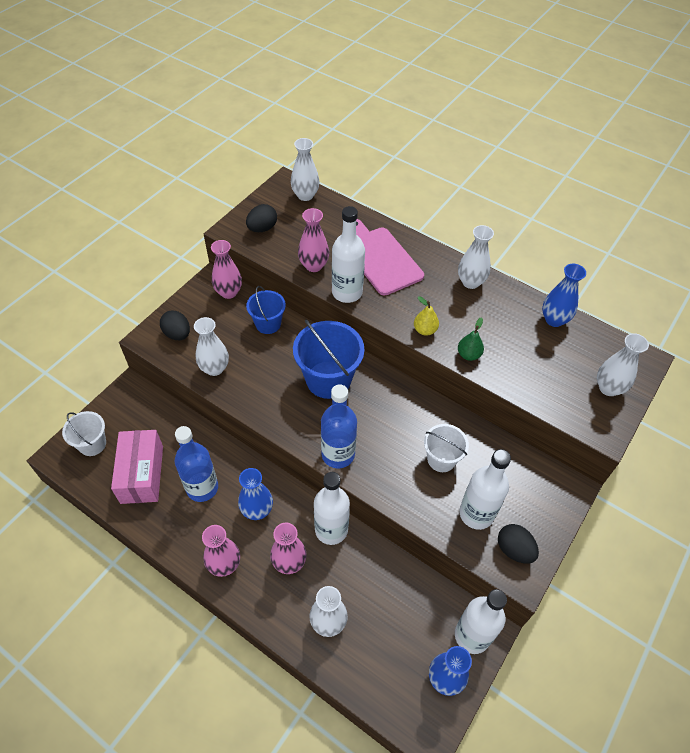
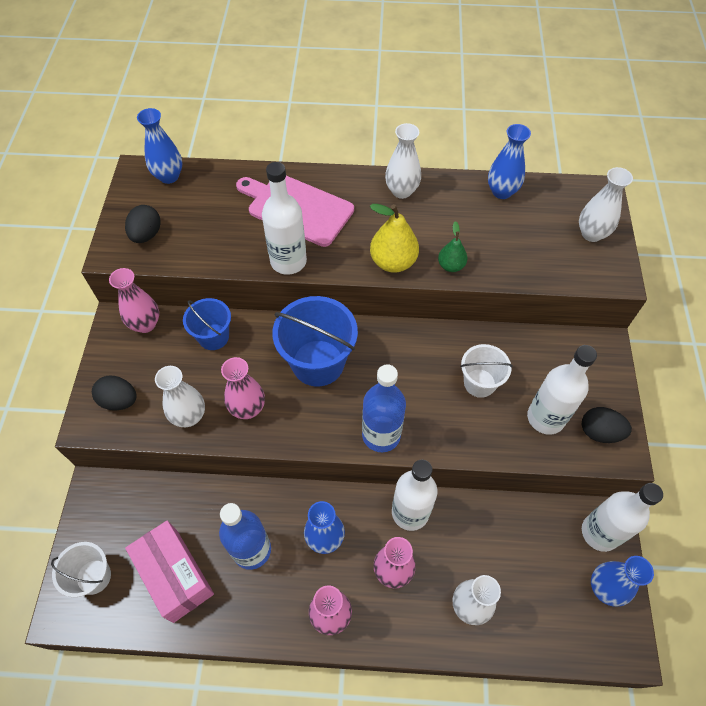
camera: 30 degrees left, 5 degrees up
(305, 195) = (169, 176): white vase -> blue vase
(313, 266) = (233, 249): pink vase -> pink vase (248, 408)
(425, 330) = (393, 262): yellow pear -> yellow pear, size x1.68

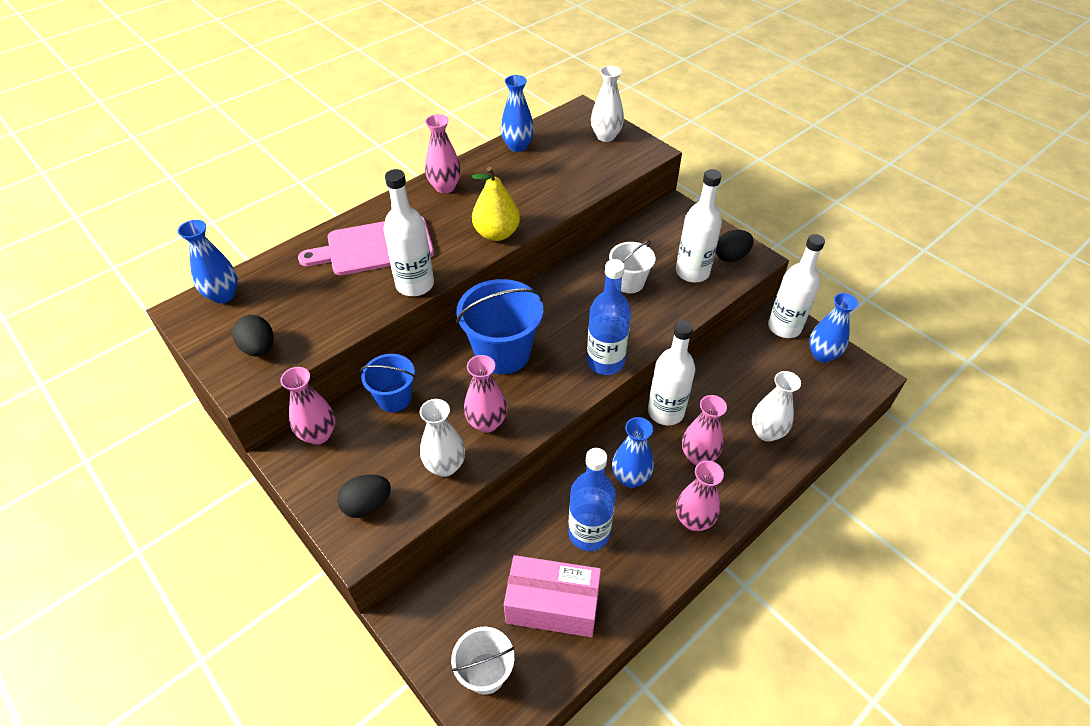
camera: 45 degrees left, 10 degrees down
(401, 191) = (445, 187): white vase -> pink vase
(451, 266) = (540, 210): green pear -> none

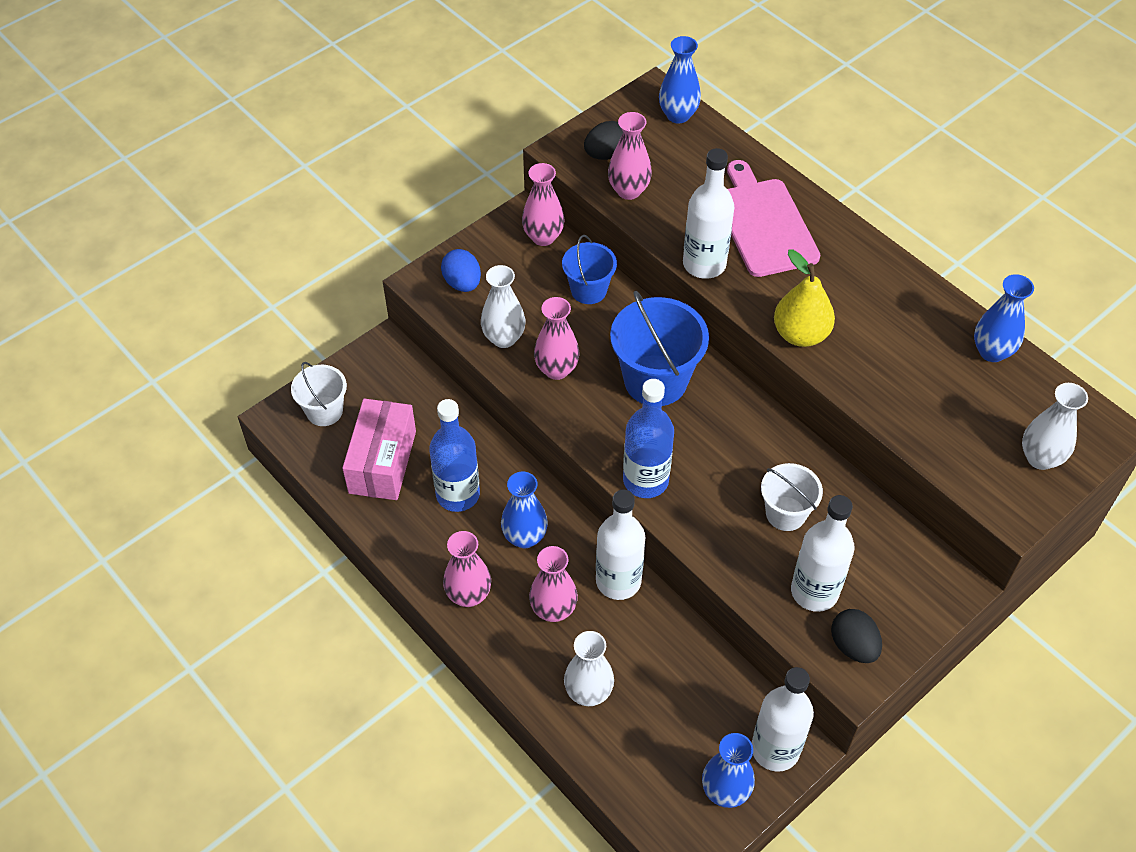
camera: 90 degrees right, 5 degrees up
(367, 505) = (462, 283): black egg -> blue egg
(445, 187) = (885, 278): pink vase -> pink vase (628, 191)

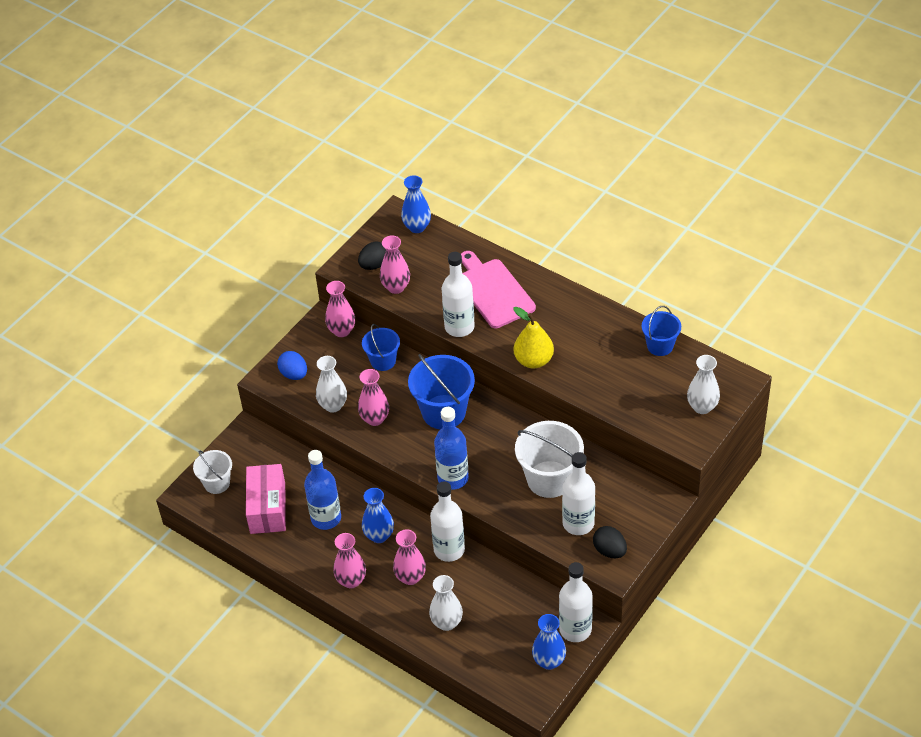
camera: 10 degrees left, 5 degrees down
(785, 513) = (549, 479): white bucket -> white bucket, size x1.68
(992, 351) = (660, 346): blue vase -> blue bucket

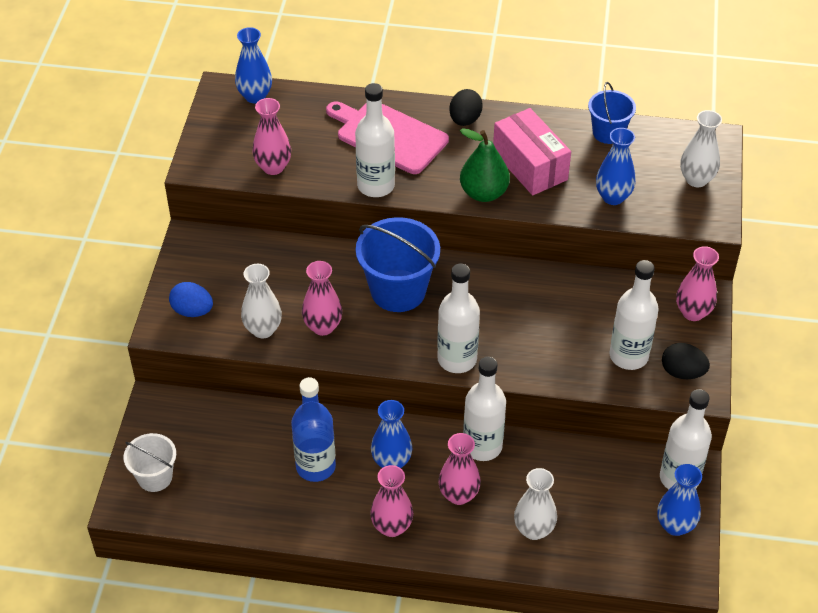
camera: 30 degrees left, 0 degrees up
(267, 508) = (237, 482): pink box -> pink box (530, 165)
(342, 331) = (220, 243): pink vase -> pink vase (693, 312)
(374, 265) = (231, 151): black egg -> black egg (465, 120)
(383, 361) = (290, 259): blue bucket -> none
(453, 478) = (457, 359): blue bottle -> white bottle
(533, 360) = (483, 193): yellow pear -> green pear
(549, 479) = (565, 320): white bucket -> none
(628, 398) = (613, 197): none -> blue vase

